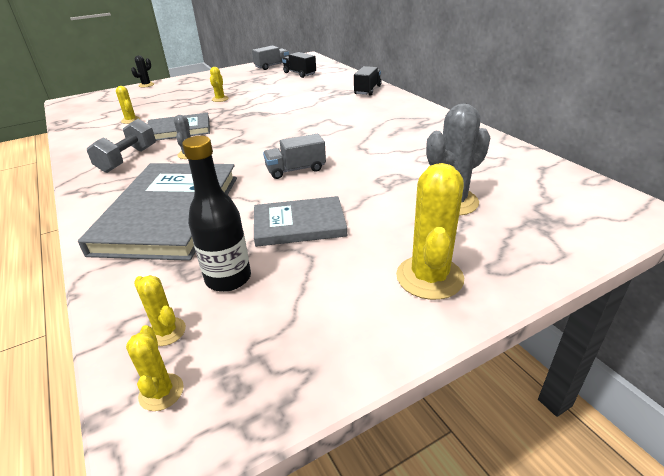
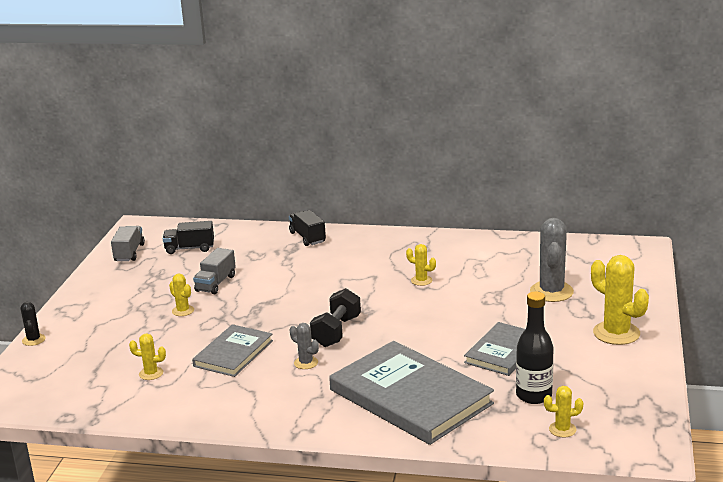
camera: 50 degrees left, 10 degrees down
(127, 159) = (264, 395): grey dumbbell -> none
(161, 392) = (613, 442): yellow cactus -> yellow cactus (421, 280)
(247, 146) = (337, 332): none -> black dumbbell
(296, 170) = (418, 326): grey truck -> grey truck (216, 283)

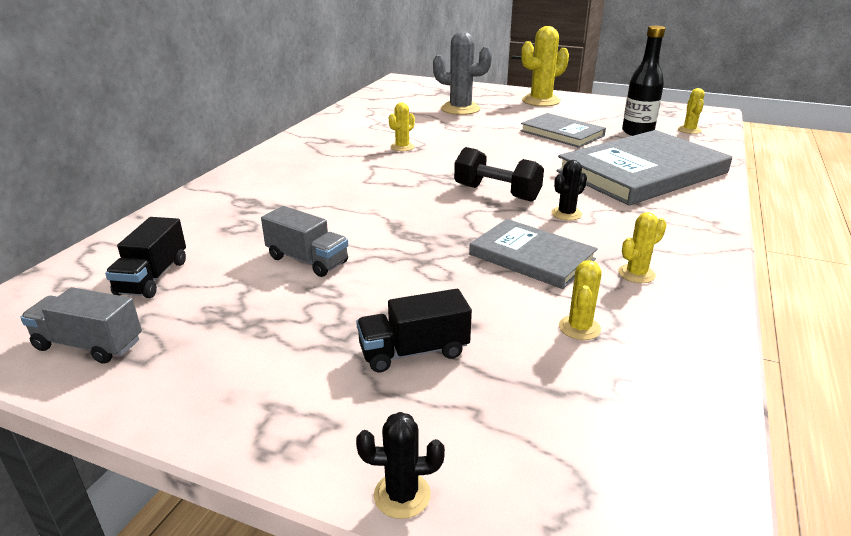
camera: 80 degrees left, 5 degrees up
(183, 311) = (380, 292): yellow cactus -> yellow cactus (636, 274)
(306, 363) = (566, 214): grey cactus -> black cactus
(307, 237) = (228, 190): black truck -> black truck (414, 351)

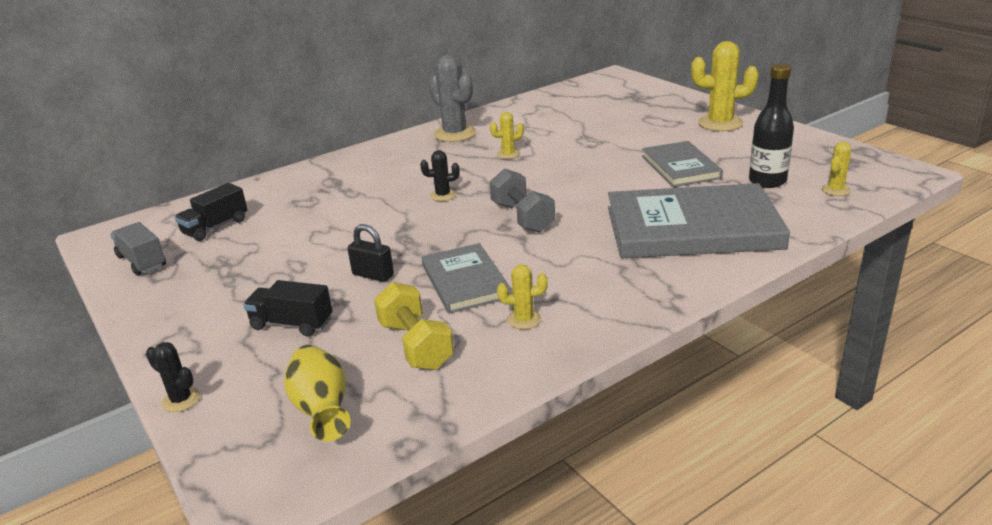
camera: 35 degrees right, 0 degrees up
(307, 260) = (313, 239): grey truck -> none
(430, 276) = (373, 275): none -> black padlock
(460, 109) = (620, 120): grey cactus -> grey cactus (455, 134)
(497, 193) = (522, 217): black dumbbell -> grey dumbbell
(566, 214) = (551, 252): black cactus -> black cactus (443, 195)
(579, 328) = (415, 345): yellow cactus -> yellow dumbbell
(591, 429) = (322, 409): none -> yellow vase

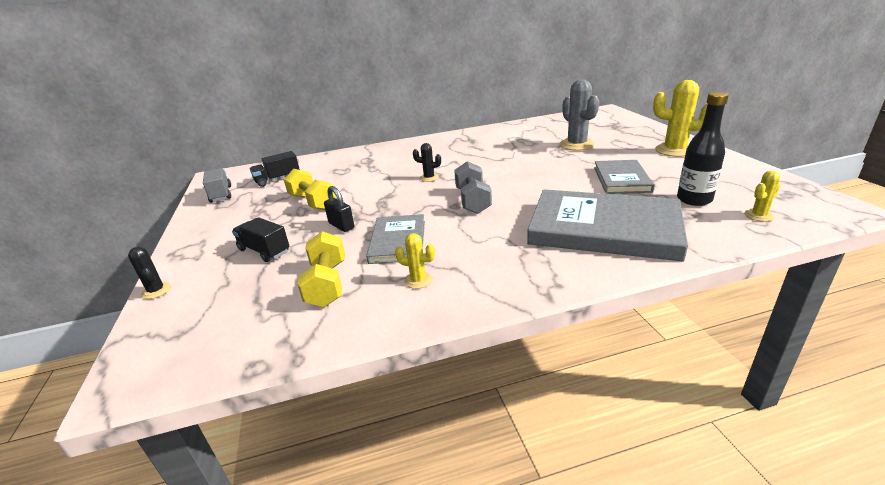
camera: 20 degrees right, 0 degrees up
(303, 251) = (313, 202): none -> yellow dumbbell
(322, 409) = (227, 320): yellow vase -> none
(455, 134) = (467, 138): grey cactus -> grey cactus (576, 145)
(508, 154) = (494, 155): yellow cactus -> none

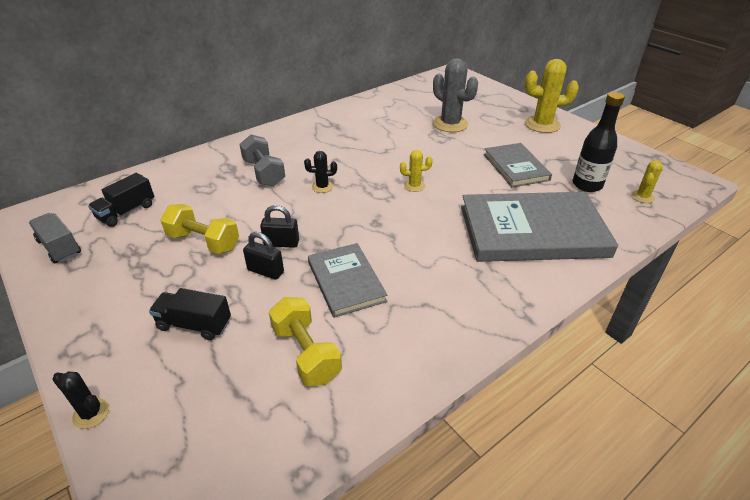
camera: 25 degrees left, 10 degrees up
(368, 210) = (281, 243): none -> black padlock
(418, 280) = (400, 327): yellow cactus -> yellow cactus (414, 186)
(473, 201) = (390, 213): grey dumbbell -> grey dumbbell (264, 173)

